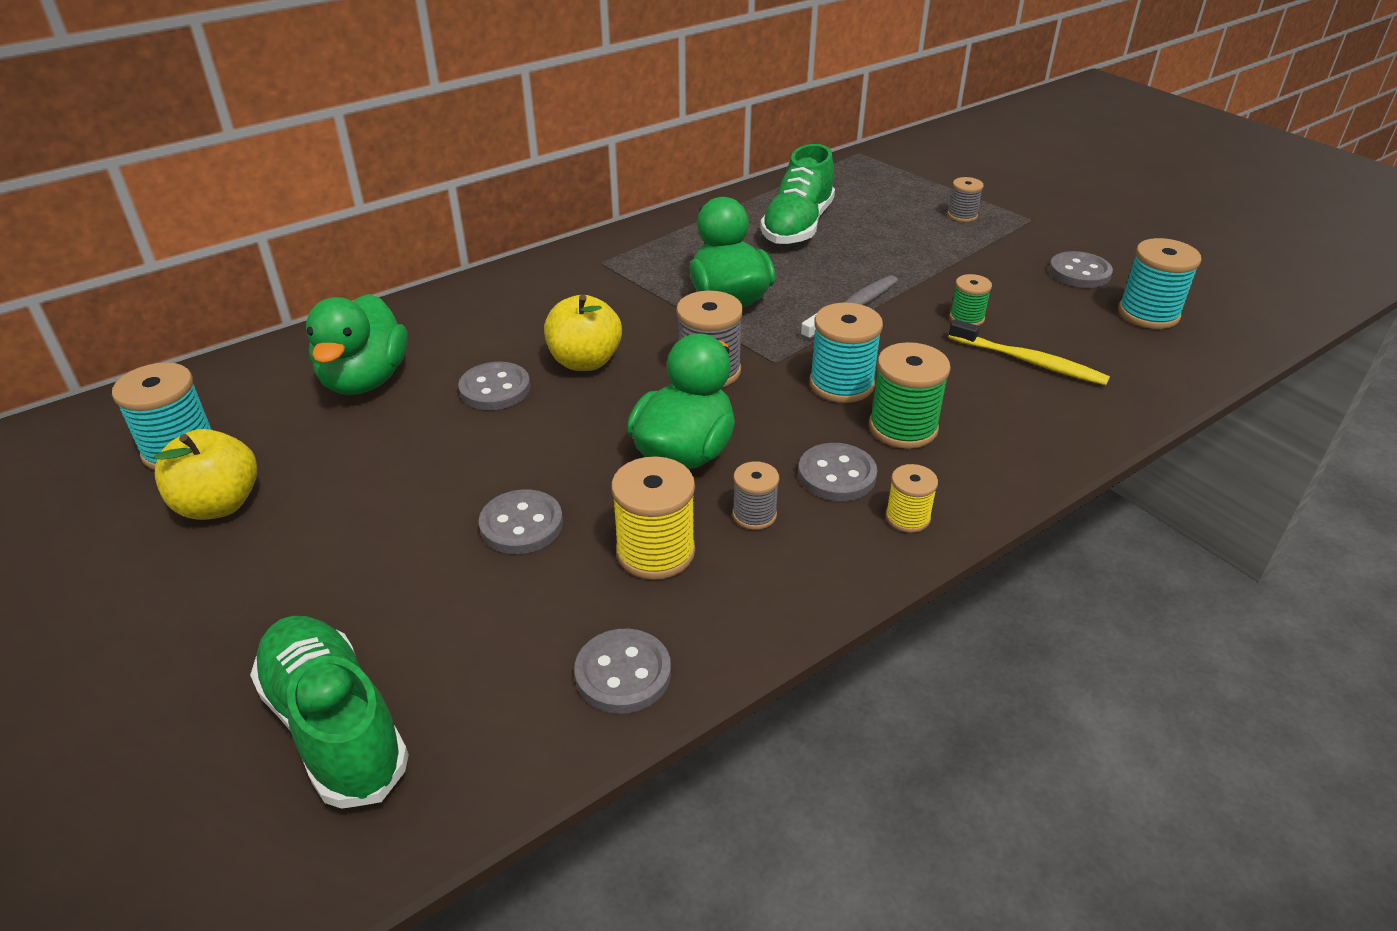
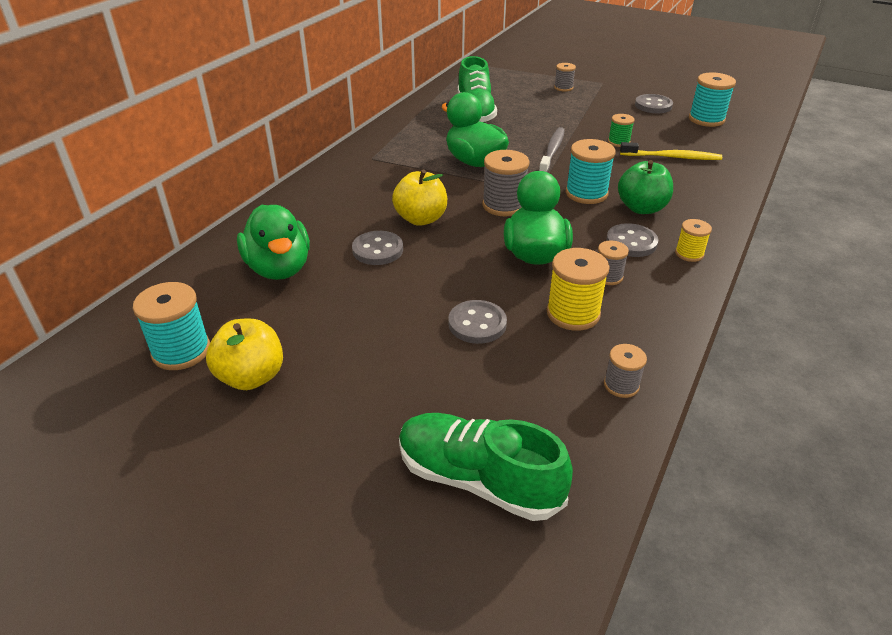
camera: 25 degrees left, 0 degrees up
(623, 673) = (621, 385): grey button -> grey spool
(903, 428) = (641, 208): green spool -> green apple

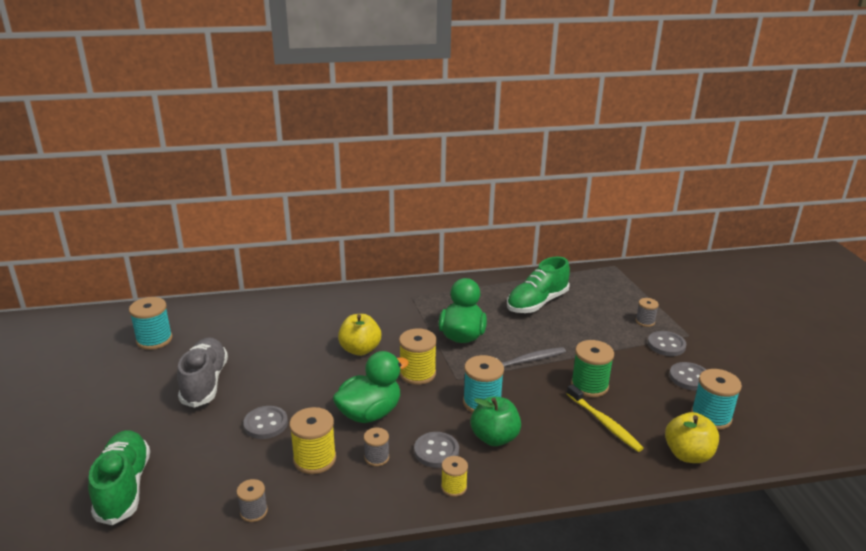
camera: 50 degrees right, 10 degrees down
(251, 377) = (151, 371): yellow apple -> yellow apple (688, 454)
(279, 268) = (253, 329): green duck -> none
(339, 340) = (205, 382): none -> grey shoe
(377, 250) = (306, 351): grey button -> grey button (666, 345)
(503, 205) = (417, 373): grey spool -> yellow spool
(618, 142) = (589, 386): green spool -> green spool, size x1.71

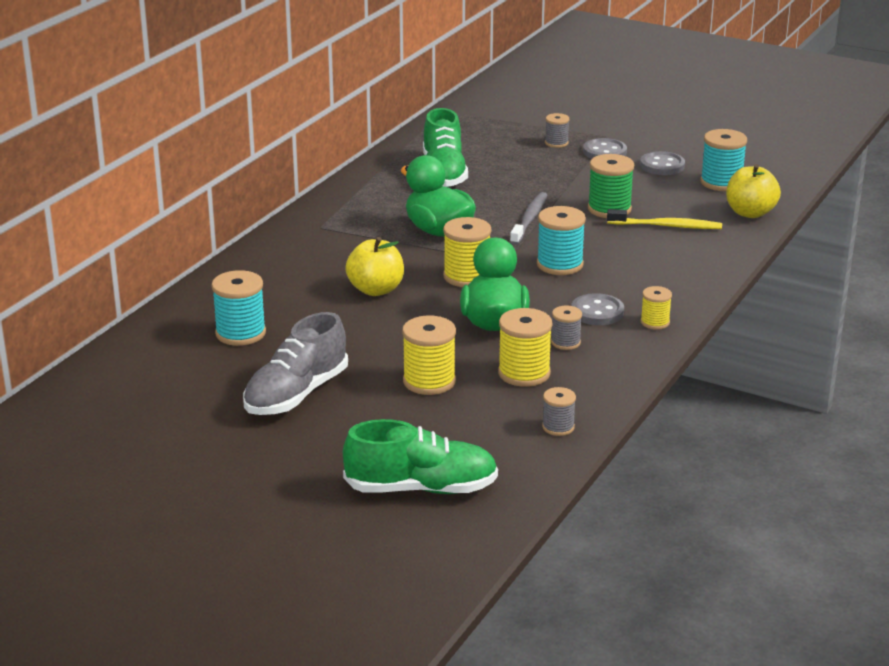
camera: 50 degrees left, 0 degrees up
(124, 487) = (421, 488): green shoe -> green shoe turned 150 degrees clockwise
(154, 340) = (146, 402): turquoise spool -> turquoise spool (240, 333)
(205, 382) = (296, 394): grey shoe -> grey shoe turned 90 degrees counterclockwise
(266, 424) = (429, 381): grey button -> yellow spool
(494, 438) = (617, 279): green apple -> none

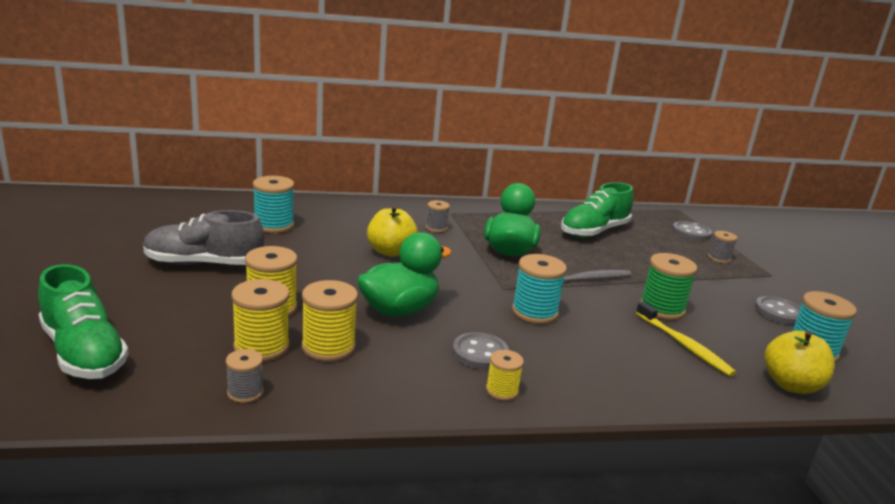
camera: 50 degrees right, 5 degrees down
(467, 276) = (457, 279): yellow spool -> yellow spool (261, 347)
(565, 342) = (406, 352): grey spool -> grey spool (436, 228)
(604, 152) = (747, 281): grey button -> grey button (691, 233)

